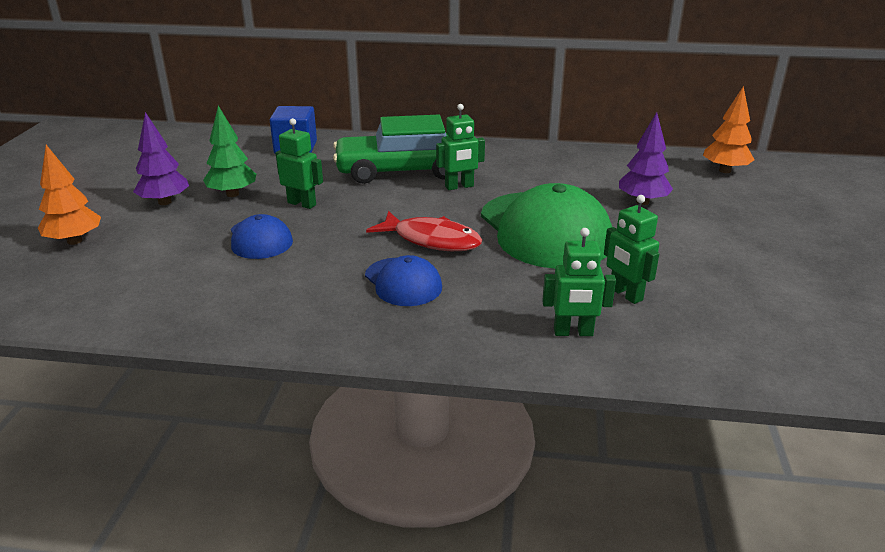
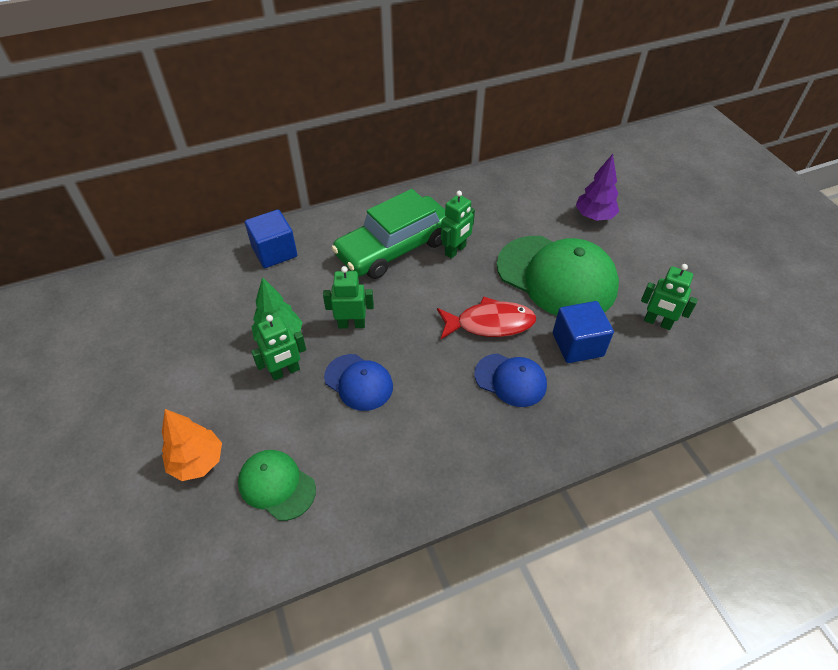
camera: 30 degrees left, 20 degrees up
(110, 275) = (276, 485): none -> green cap
(165, 202) = (228, 374): purple tree -> none
(507, 281) = (577, 344): none -> blue cube
(573, 332) = (656, 376): green robot -> green robot (285, 372)
(725, 170) = (619, 158): orange tree -> none

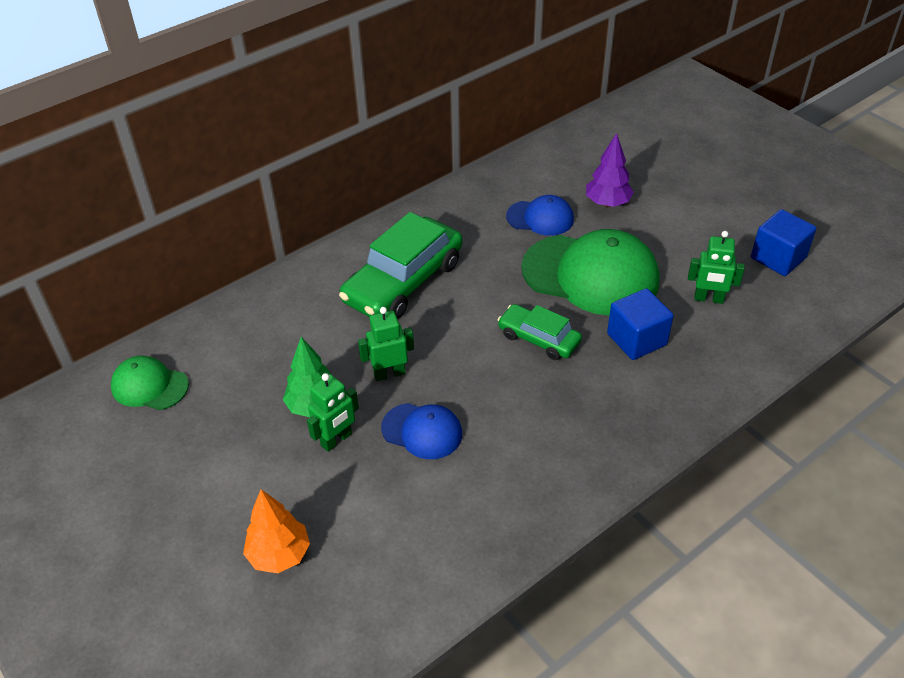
camera: 15 degrees left, 5 degrees down
(274, 252) = (267, 315): blue cube -> blue cube (778, 258)
(276, 485) = (377, 555): green cap -> green cap (149, 386)
(455, 250) = (472, 270): green robot -> none
(490, 323) = (538, 339): red fish -> green car
(510, 380) = (581, 390): blue cap -> blue cap (540, 218)

